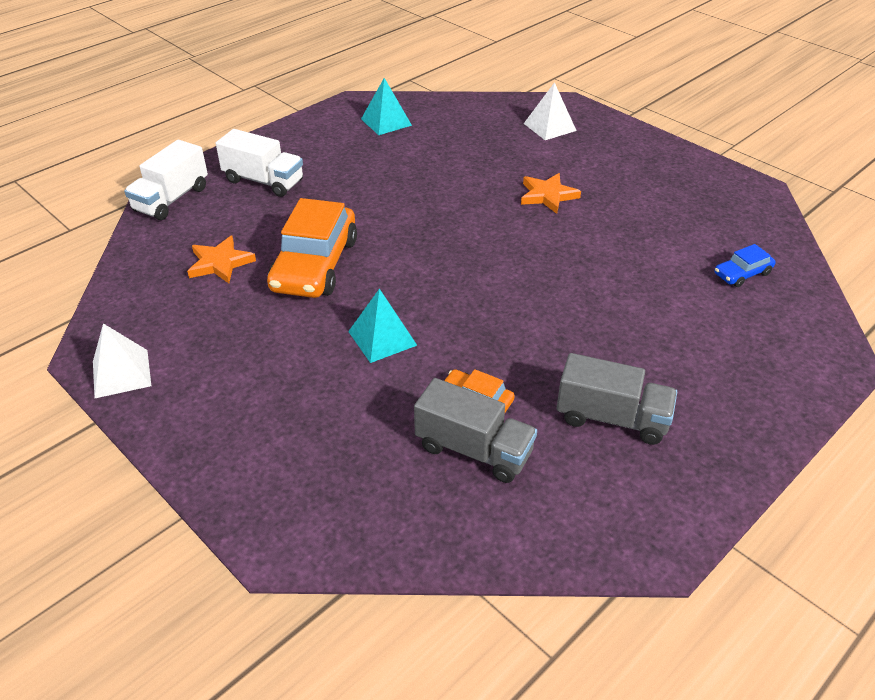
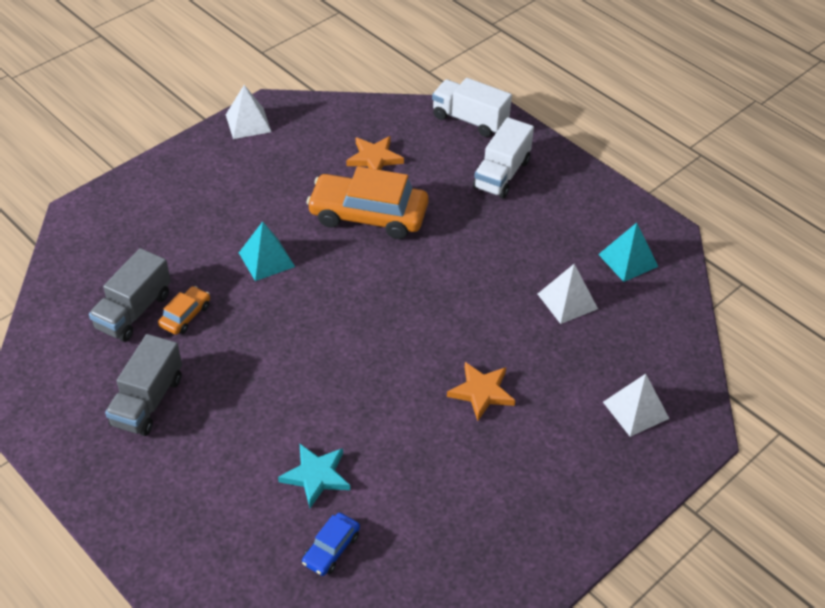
camera: 90 degrees right, 5 degrees up
(436, 151) = (567, 301): none -> white pyramid
(669, 286) = (316, 476): none -> turquoise star
(742, 274) = (331, 549): blue car -> blue car turned 120 degrees counterclockwise

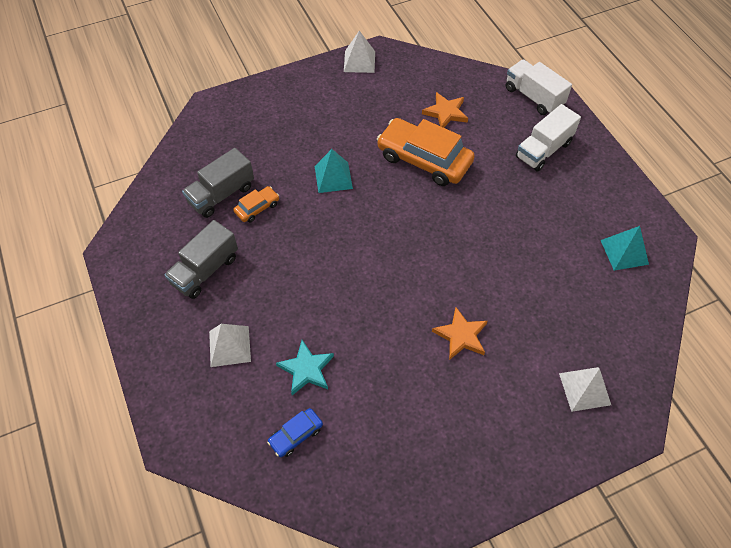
camera: 20 degrees right, 10 degrees up
(567, 301) = (560, 275): white pyramid -> white pyramid (230, 346)

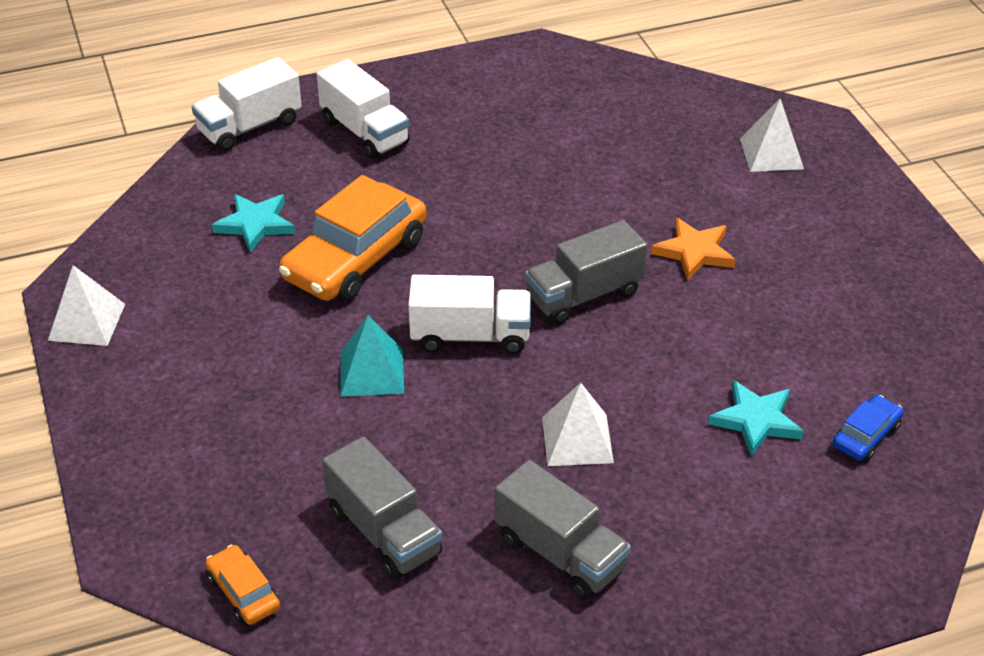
camera: 85 degrees left, 15 degrees down
(230, 346) = (717, 516): white pyramid -> white pyramid (577, 439)
(257, 208) = (425, 478): orange car -> orange car (244, 592)
(296, 435) = (866, 436): blue car -> blue car turned 105 degrees counterclockwise
(366, 218) = (470, 336): none -> white truck
(409, 273) = (584, 295): none -> grey truck
(446, 112) = (255, 224): orange star -> turquoise star
(624, 252) = (562, 88): turquoise pyramid -> none

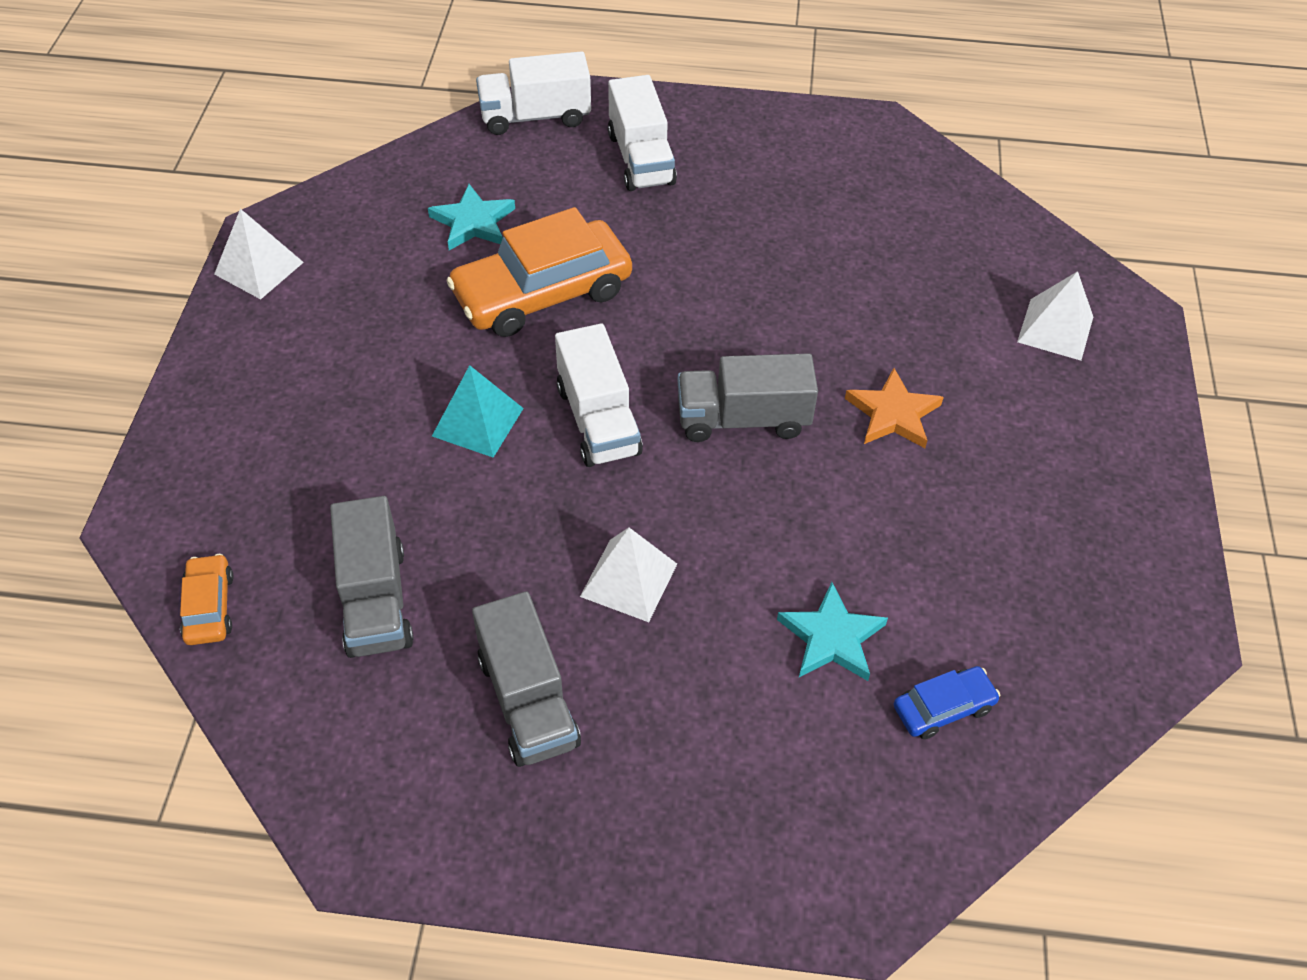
camera: 25 degrees right, 10 degrees up
(470, 336) = (598, 420): white truck -> white truck turned 45 degrees clockwise

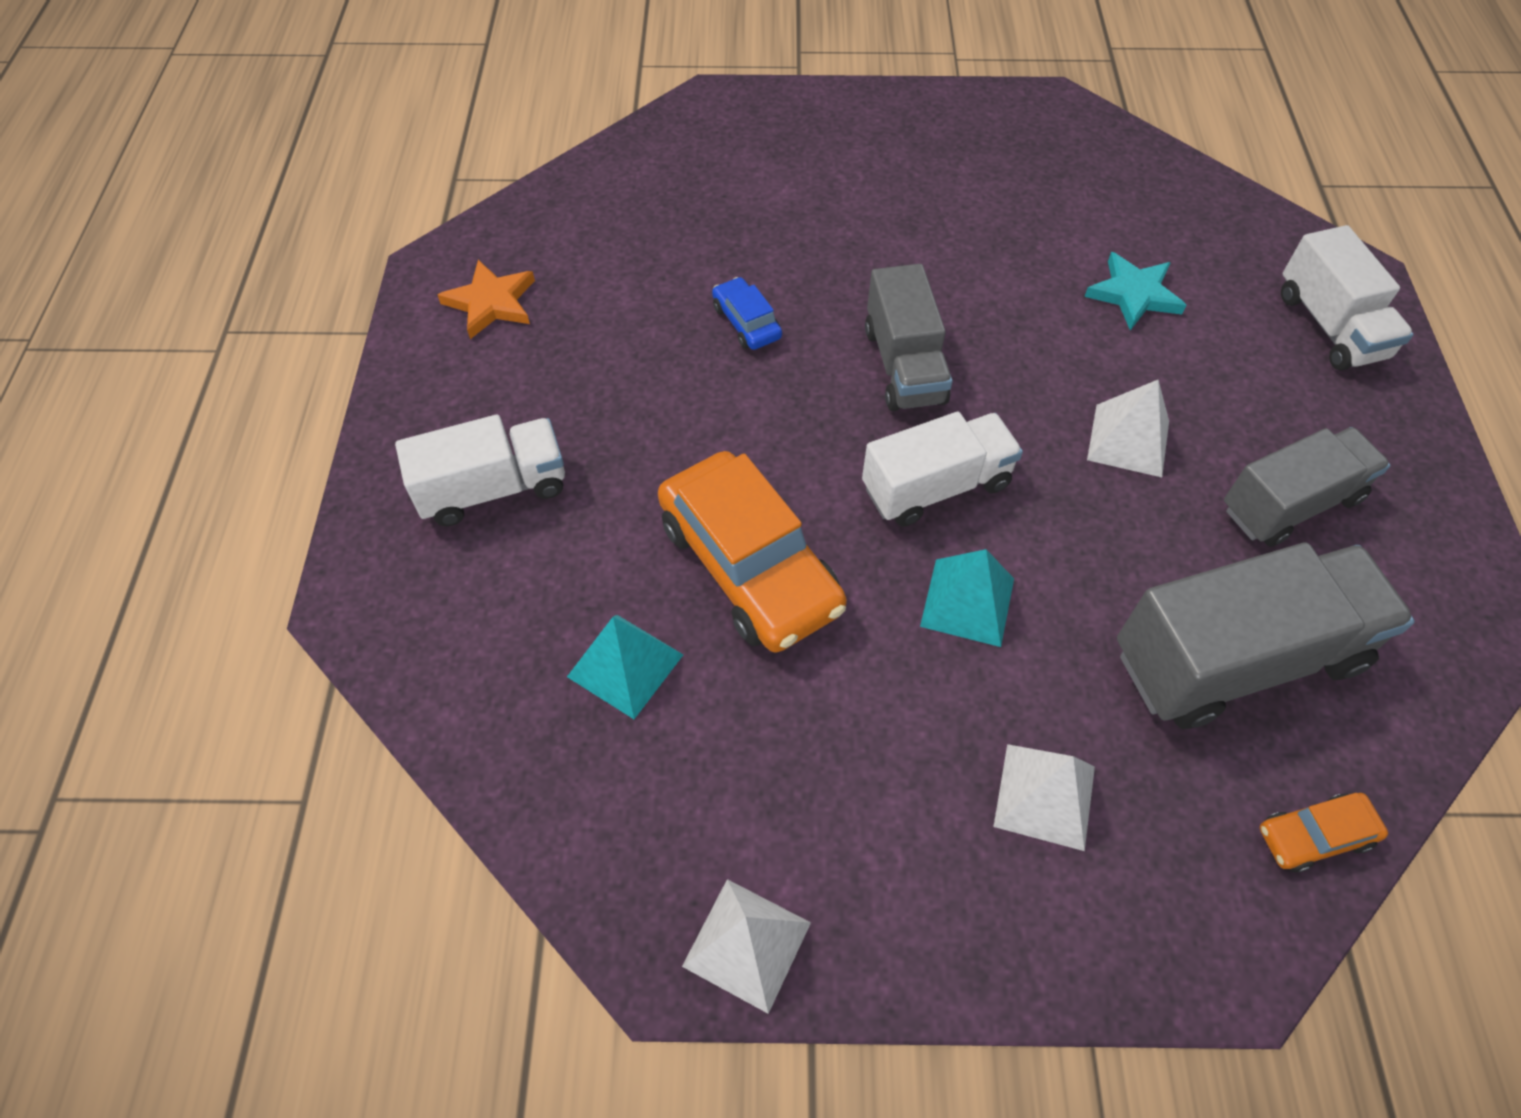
camera: 95 degrees left, 5 degrees up
(376, 600) = (1236, 658): grey truck -> grey truck, size x1.54
(473, 222) = (625, 665): turquoise star -> turquoise pyramid
(535, 117) = (398, 622): white truck -> white truck (1329, 326)
(893, 414) = (870, 256): orange star -> orange star (491, 302)
(943, 708) = (1172, 228): blue car -> blue car (746, 322)
(1055, 329) = (740, 149): white pyramid -> white pyramid (1045, 796)

